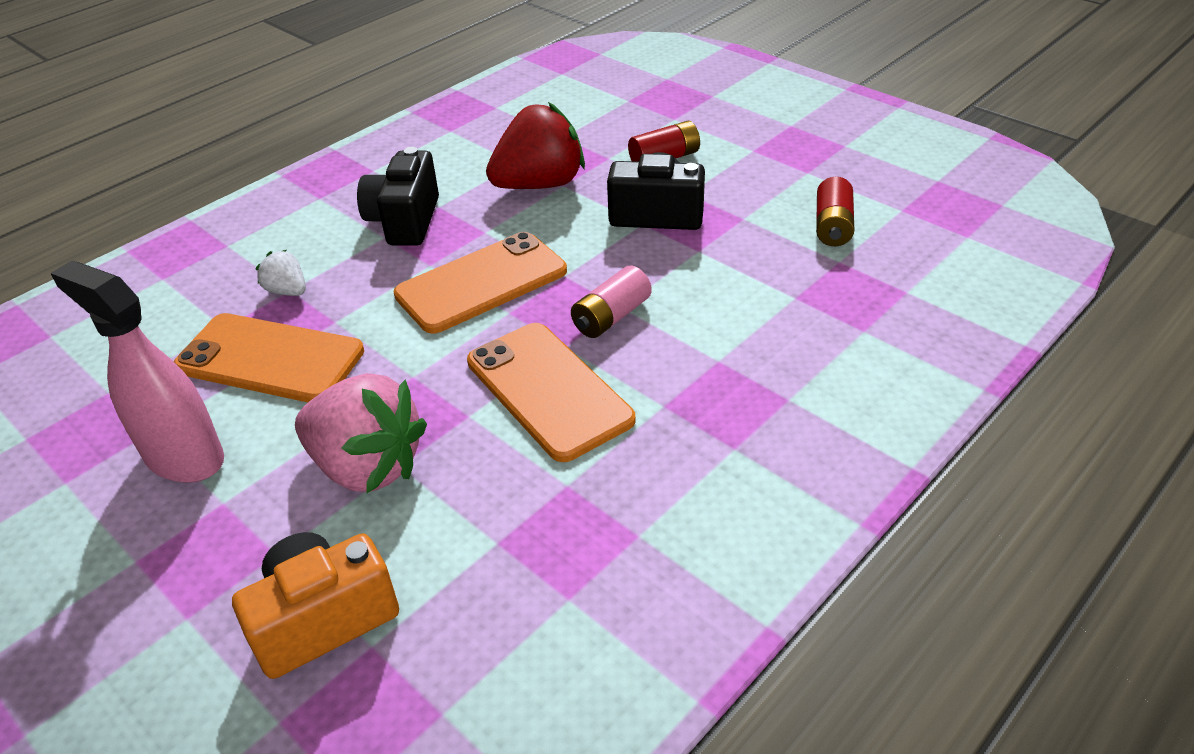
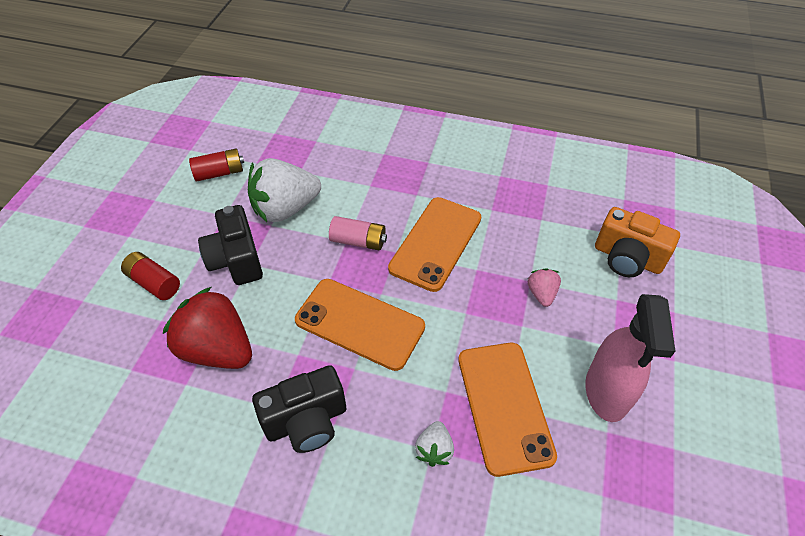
camera: 120 degrees left, 10 degrees up
(367, 466) = (541, 294): pink strawberry -> pink strawberry, size x0.47
(721, 267) = (285, 209): none -> white strawberry

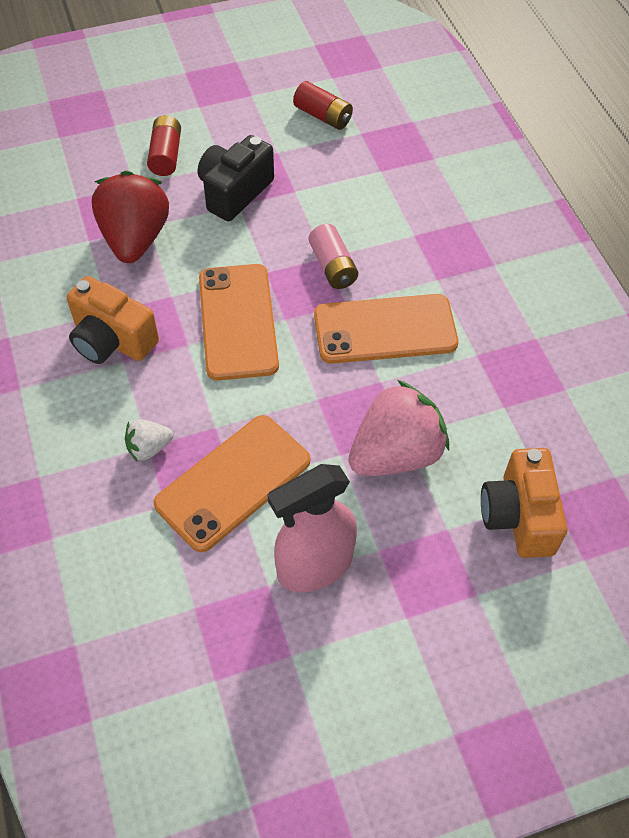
camera: 55 degrees right, 5 degrees up
(285, 209) = (323, 189): white strawberry -> none
(306, 421) = (112, 340): black camera -> orange camera
(541, 294) = (395, 454): pink strawberry -> pink strawberry, size x2.11

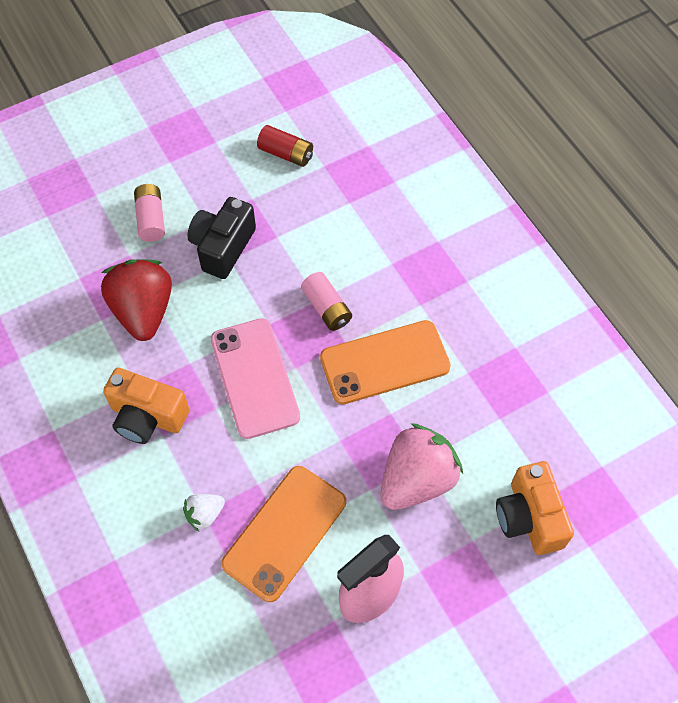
camera: 10 degrees left, 5 degrees up
(166, 155) = (151, 219): red battery -> pink battery
(238, 321) = (255, 378): orange phone -> pink phone

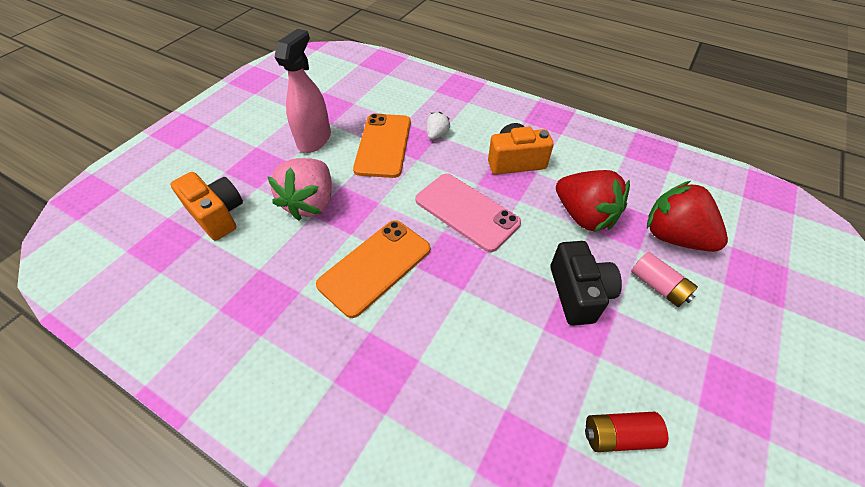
camera: 150 degrees right, 10 degrees down
(85, 249) = (673, 237): none -> red strawberry
(327, 308) = (450, 286): pink battery -> none

